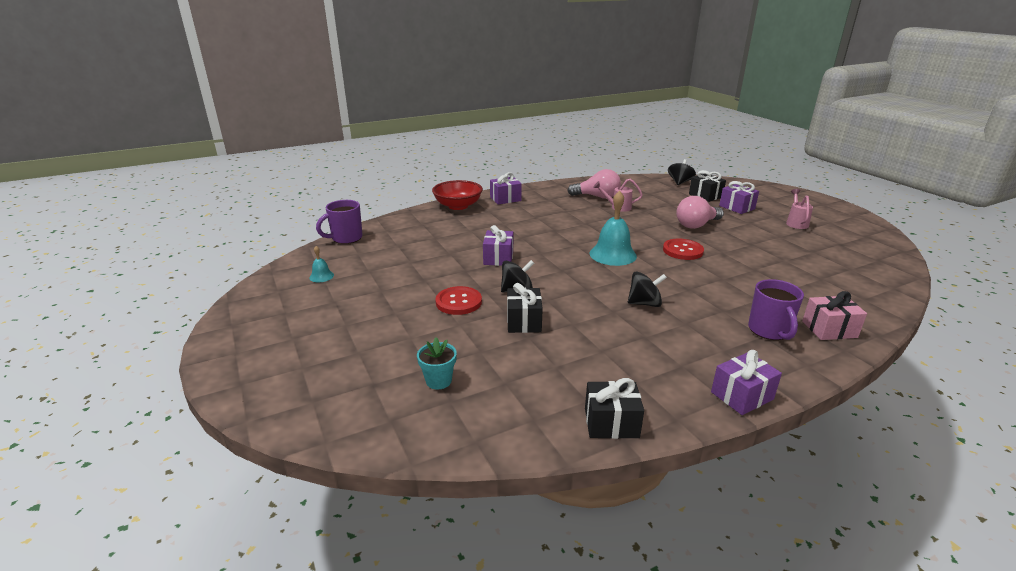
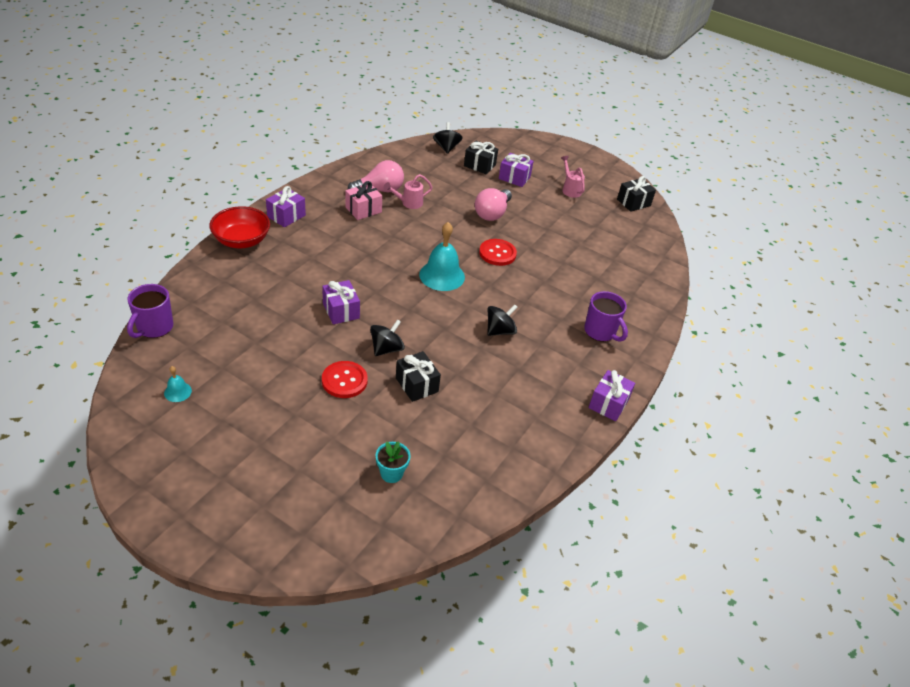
camera: 35 degrees left, 15 degrees up
(611, 423) = (539, 461): black gift -> black gift (633, 202)
(829, 329) = (638, 317): pink gift -> pink gift (363, 210)

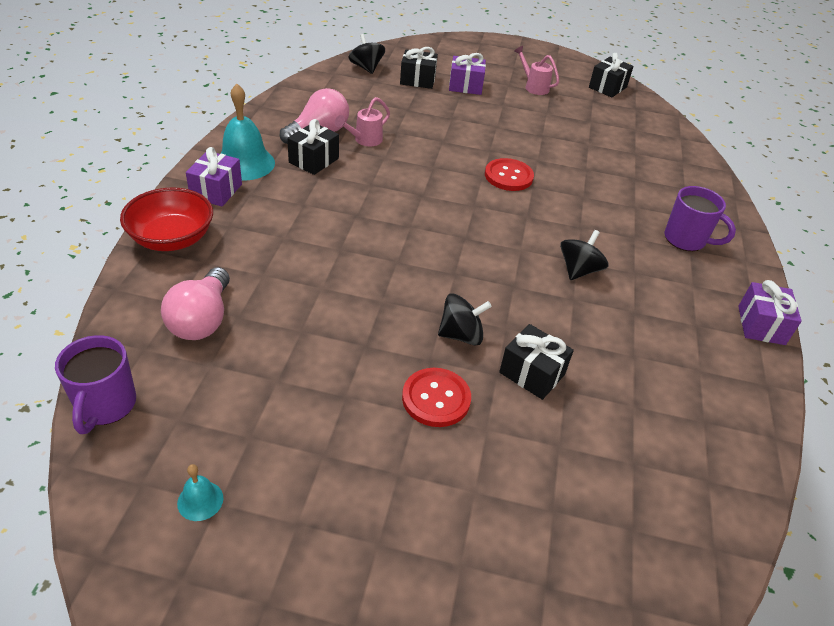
camera: 20 degrees left, 0 degrees up
(341, 311) = (368, 300): purple gift -> none
(363, 210) = (314, 160): pink gift -> black gift
(386, 349) = (461, 335): black spinning top -> black spinning top turned 60 degrees clockwise
(391, 473) = (588, 518): turquoise flower pot -> none
(442, 275) = (464, 219): turquoise bell -> turquoise bell (244, 163)
(492, 213) = (469, 131): pink light bulb -> pink light bulb (202, 320)

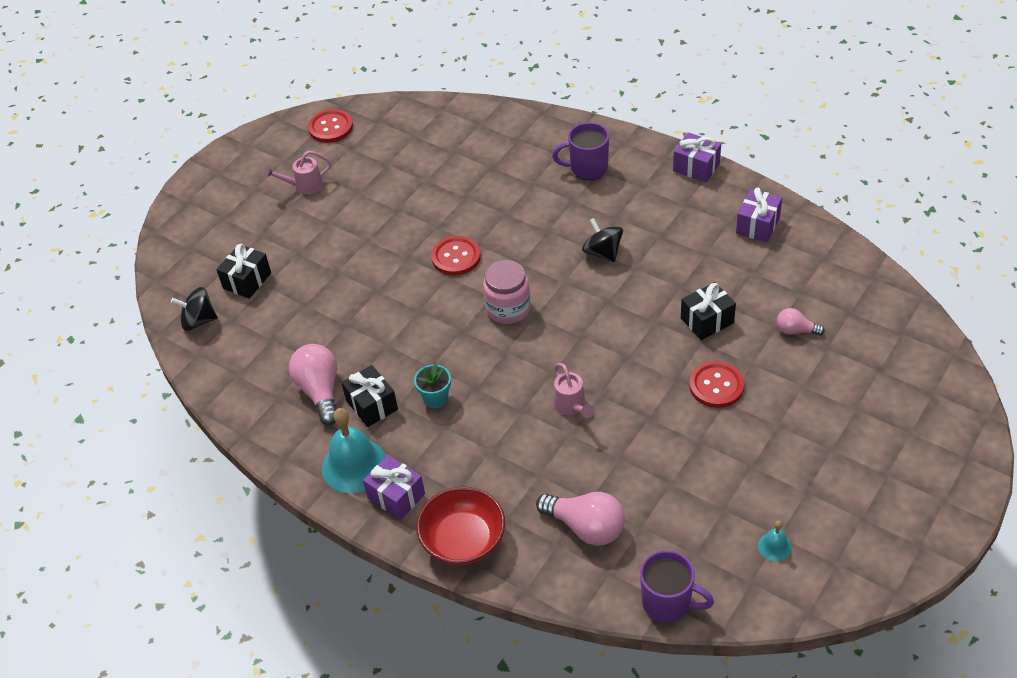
camera: 60 degrees left, 5 degrees up
(334, 194) = (436, 398): none -> turquoise flower pot
(364, 140) = (351, 355): pink watering can -> pink watering can (572, 407)
(461, 335) = (655, 352): black spinning top -> none
(464, 218) = (508, 309): none -> pink jar
(465, 86) = (278, 242): purple gift -> purple gift (758, 225)
(564, 467) = (795, 330): none -> pink light bulb
(607, 87) = (331, 127): black gift -> red button
(686, 240) = (587, 168): purple mug -> purple mug turned 150 degrees counterclockwise

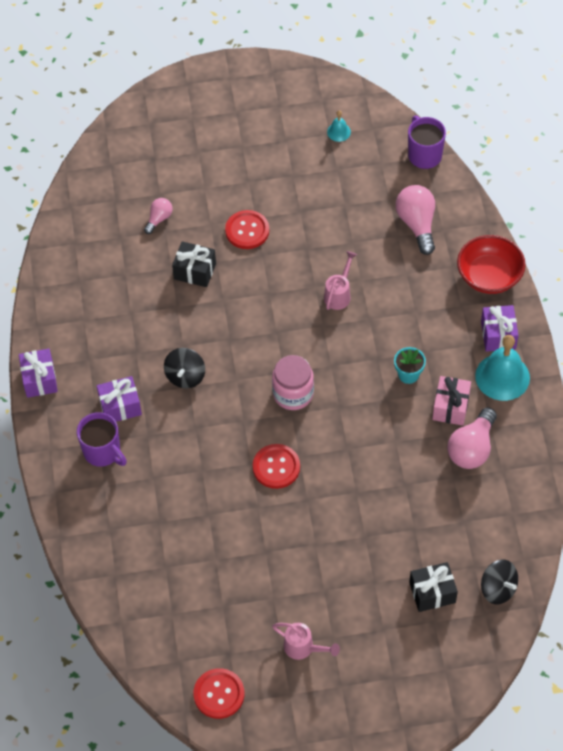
camera: 135 degrees left, 10 degrees up
(372, 405) = (450, 407): black gift -> pink gift
(758, 225) = (73, 300): purple gift -> purple gift (120, 406)
(795, 330) = (159, 219): pink light bulb -> pink light bulb turned 120 degrees counterclockwise

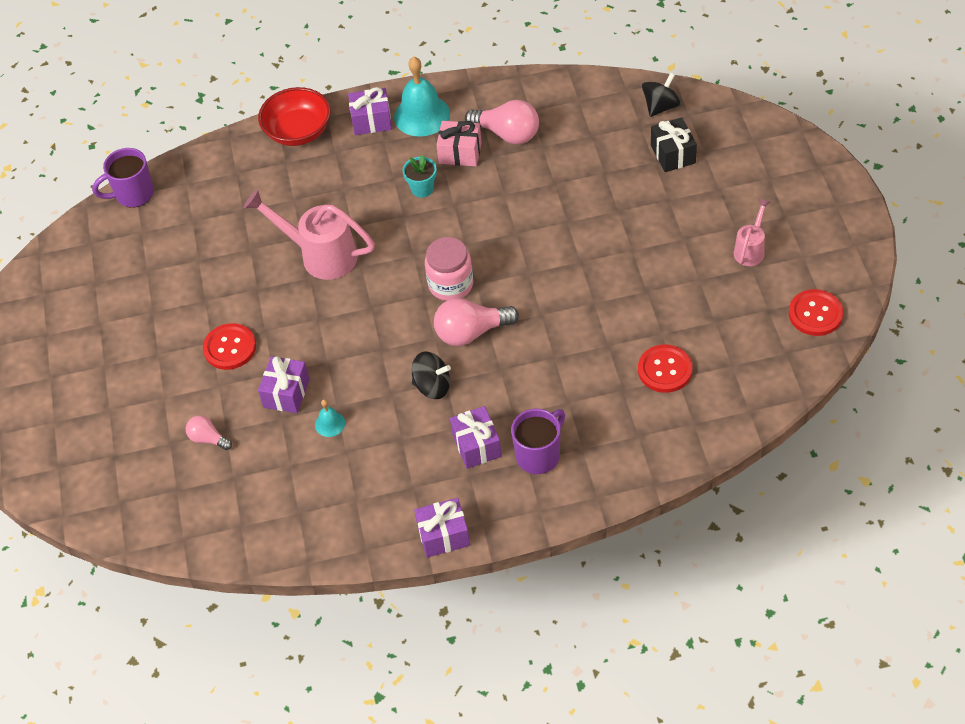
camera: 90 degrees left, 5 degrees down
(195, 271) = (286, 393): black gift -> purple gift
(276, 467) = (544, 291): red button -> red button (665, 370)
(338, 132) = (92, 273): turquoise bell -> turquoise bell (330, 424)
(339, 294) = (320, 255): pink watering can -> pink watering can, size x1.83
(417, 224) = (228, 194): pink light bulb -> pink light bulb (471, 332)

